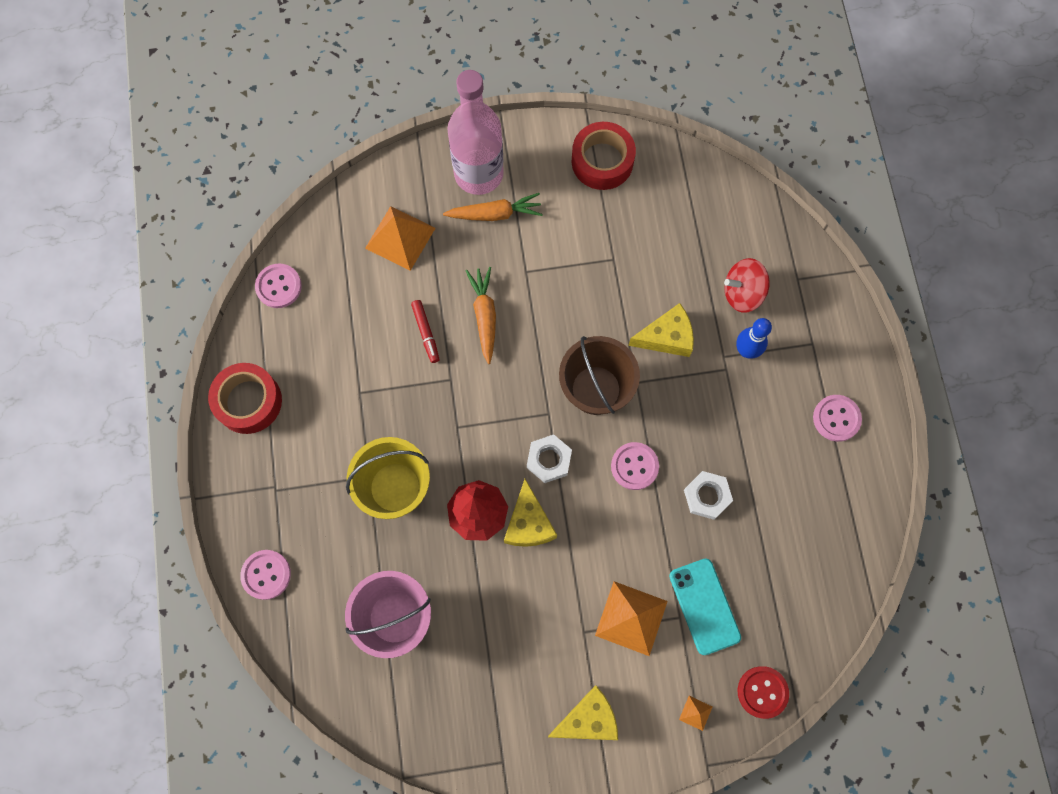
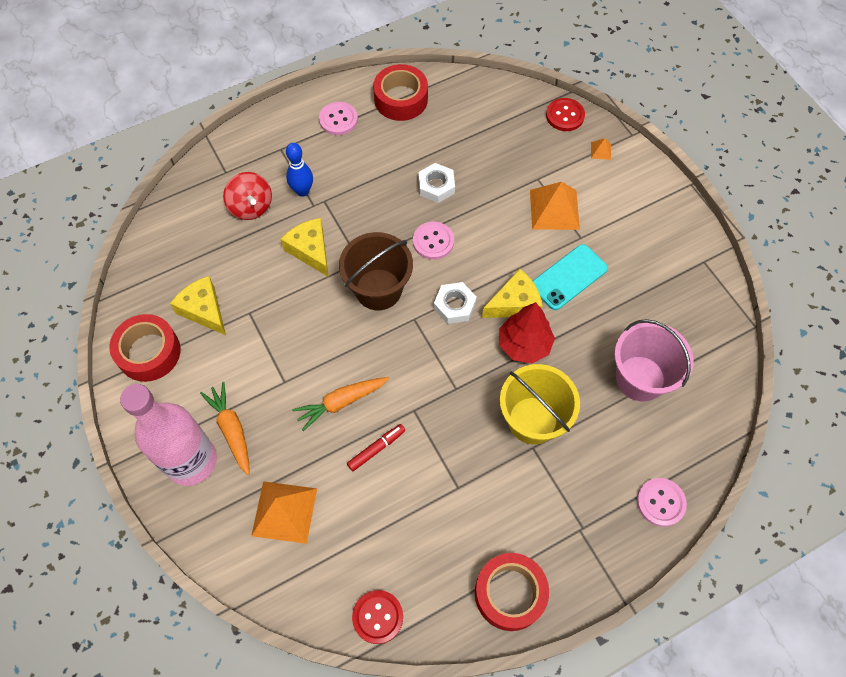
camera: 110 degrees left, 10 degrees down
(278, 286) = (377, 617): pink button -> red button
(588, 718) = (642, 215): yellow cheese -> yellow cheese (204, 310)
(704, 606) = (522, 165): turquoise phone -> turquoise phone (568, 277)
(846, 500) = (401, 99): none -> red tape

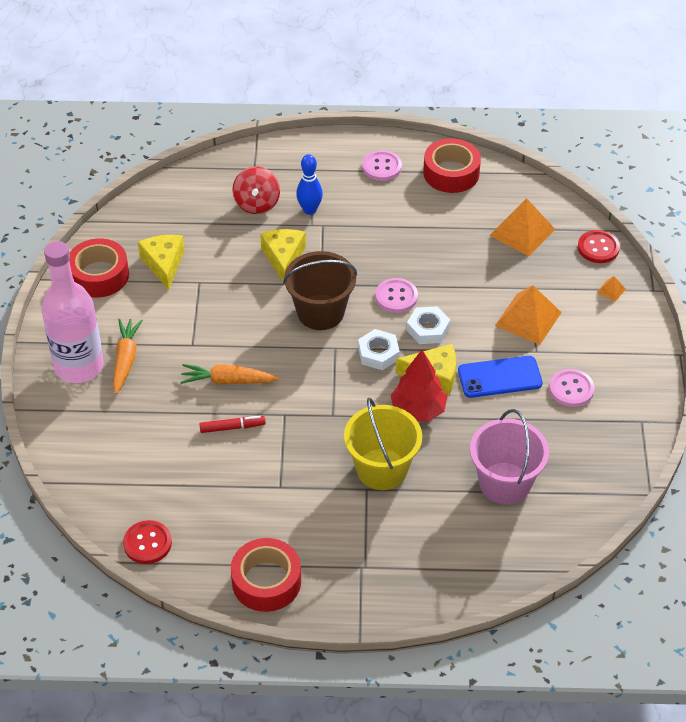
camera: 30 degrees right, 15 degrees down
(284, 511) = (126, 436): orange pyramid -> orange pyramid (522, 232)
(436, 186) = (432, 255): white nut -> white nut (428, 329)
(568, 277) = (499, 377): turquoise phone -> blue phone
(660, 502) = (449, 583): pink button -> pink button (571, 389)

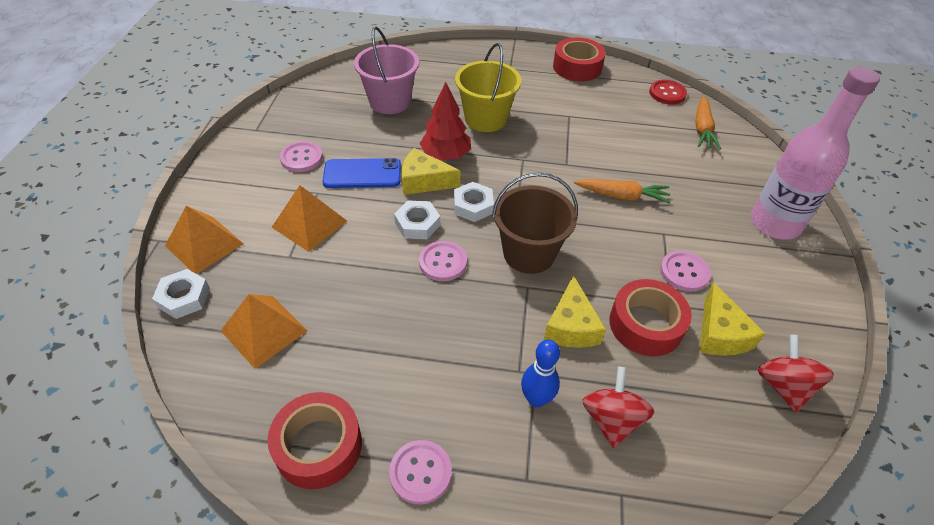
camera: 175 degrees left, 0 degrees up
(99, 275) = (796, 326): red tape -> red tape (645, 324)
(125, 360) = (729, 225): orange carrot -> orange carrot (702, 129)
(127, 234) = (783, 386): none -> red spinning top
(181, 310) = (684, 272): none -> pink button
(232, 427) = (612, 158): red marker -> none
(598, 248) = (184, 297): red button -> white nut
(611, 290) = (204, 244): orange pyramid -> orange pyramid, size x2.27

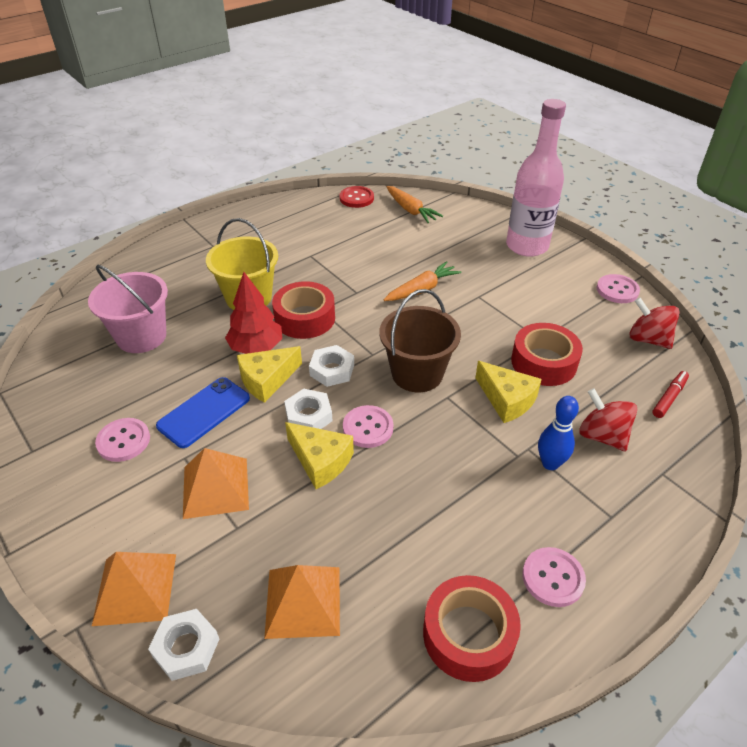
camera: 45 degrees left, 5 degrees down
(577, 67) = (266, 215): red tape -> red tape (305, 318)
(684, 272) = (521, 312): pink button -> pink button (617, 290)
(720, 334) = (585, 335): yellow cheese -> yellow cheese (320, 461)
(726, 448) = (669, 398): none -> red marker

